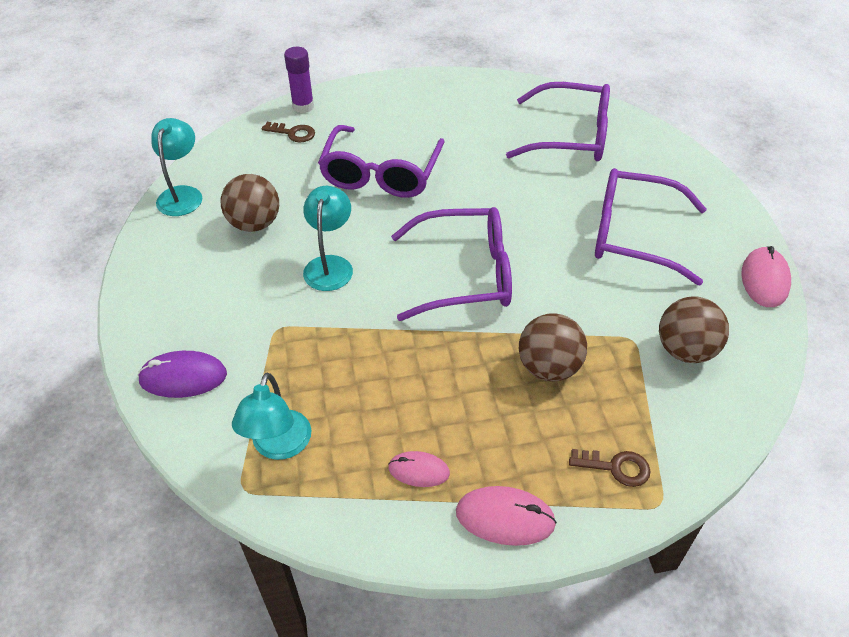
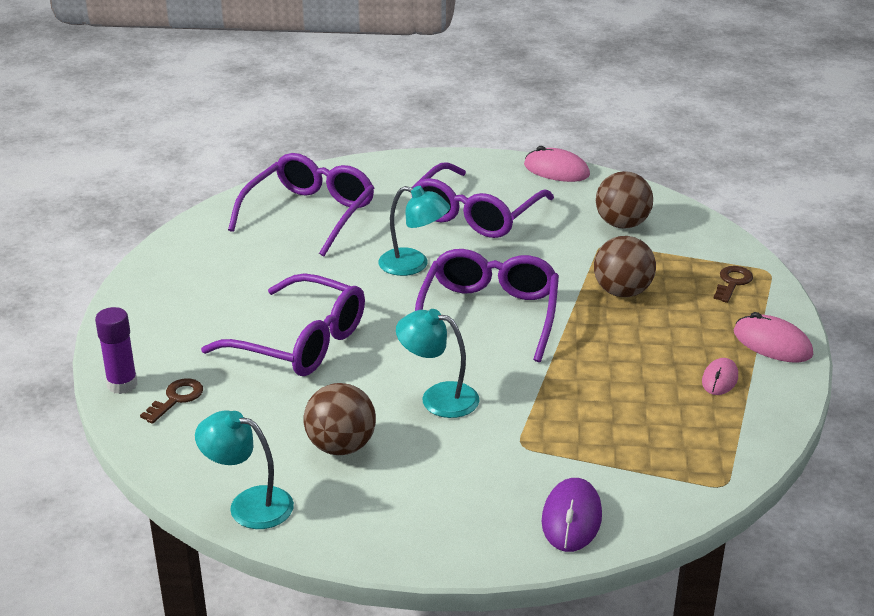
camera: 75 degrees left, 15 degrees down
(279, 446) = (678, 458): turquoise lamp -> turquoise lamp (413, 265)
(505, 518) = (772, 343): pink mouse -> pink mouse turned 75 degrees counterclockwise

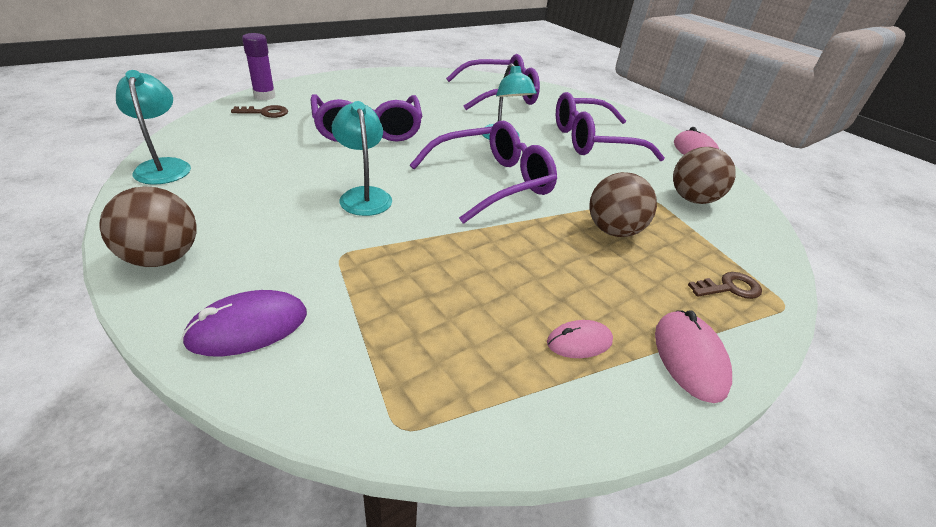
camera: 45 degrees right, 5 degrees up
(341, 446) = (263, 177): brown ball -> brown ball (163, 257)

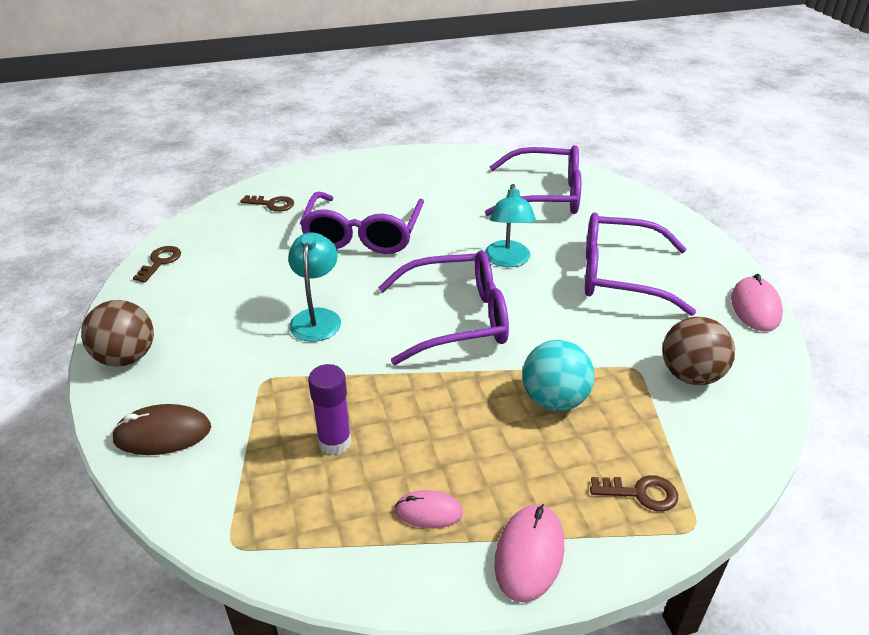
camera: 25 degrees right, 0 degrees up
(164, 166) = (160, 262): turquoise lamp -> brown key
(248, 327) = (162, 433): purple mouse -> brown mouse
(264, 96) = (281, 182): purple glue stick -> purple glue stick (335, 442)
(613, 230) = (554, 400): brown ball -> turquoise ball

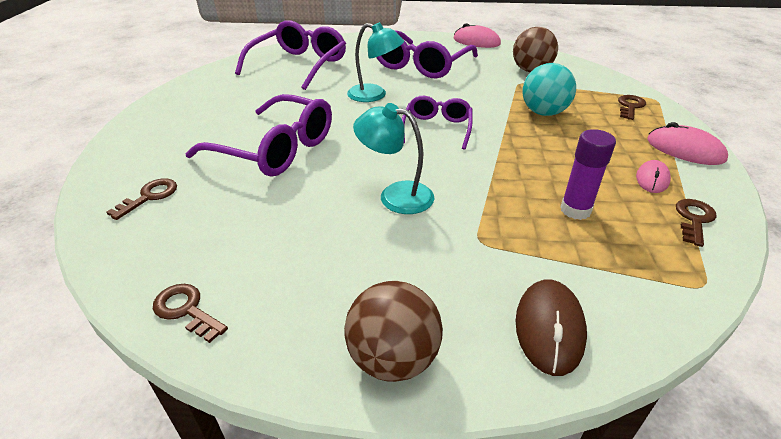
camera: 70 degrees left, 0 degrees up
(351, 548) = (694, 219): none -> brown key
(456, 319) = (437, 128): purple glasses -> purple glasses, size x0.60

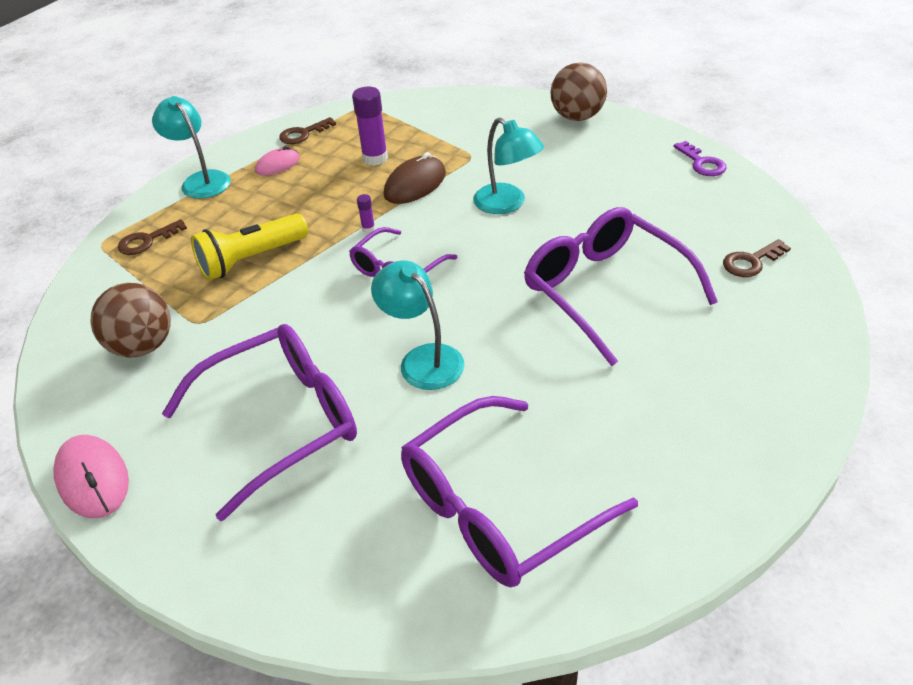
camera: 150 degrees left, 5 degrees up
(186, 310) = (702, 163): brown key -> purple key
(492, 148) = (368, 229): none -> purple glue stick
(543, 113) = (251, 259): turquoise ball -> yellow flashlight
(549, 328) = (478, 109): brown mouse -> brown mouse (415, 184)
(685, 150) = (201, 180): pink mouse -> turquoise lamp

